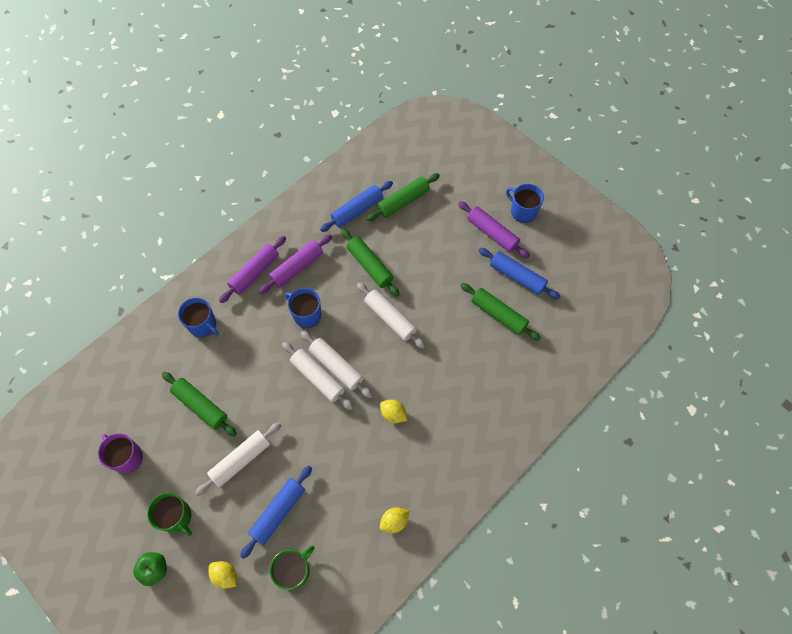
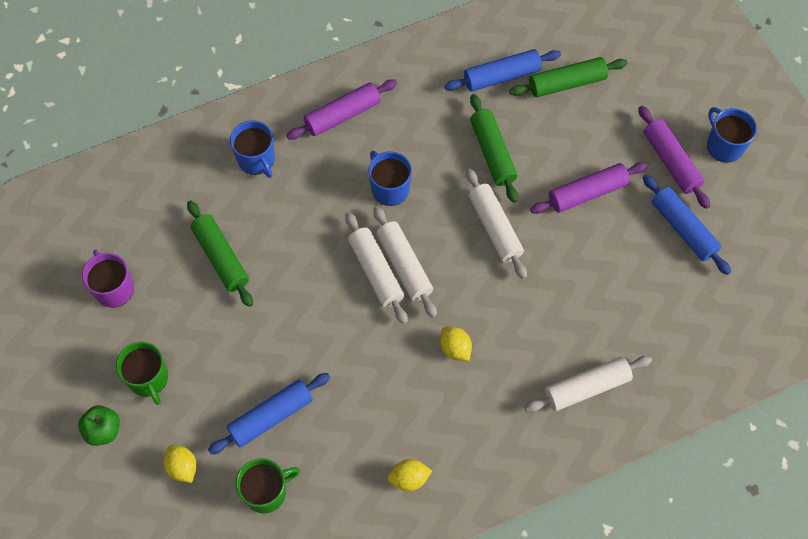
camera: 20 degrees right, 0 degrees up
(241, 460) = (247, 339): white rolling pin -> white rolling pin (587, 388)
(297, 267) = (398, 125): purple rolling pin -> purple rolling pin (587, 193)
(498, 315) = (639, 269): green rolling pin -> none

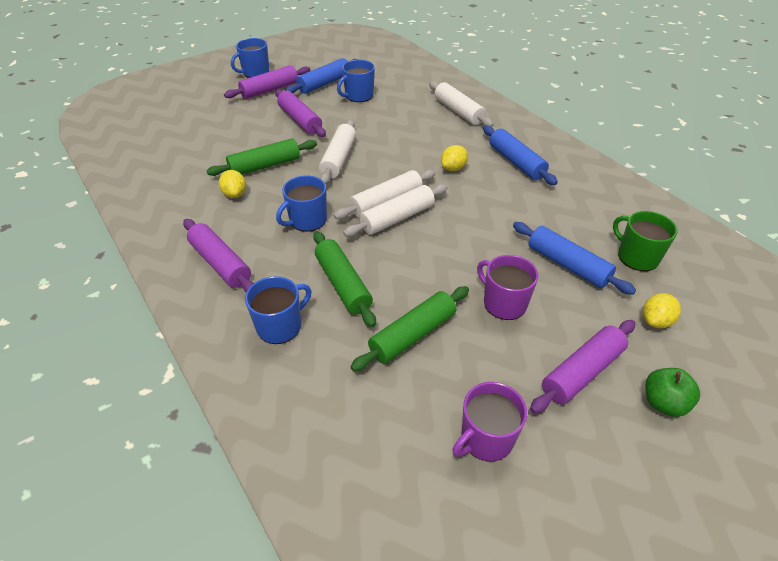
camera: 100 degrees left, 20 degrees down
(148, 379) = (581, 372): green mug -> purple rolling pin
(237, 340) = (503, 303): none -> purple mug
(409, 478) = (571, 179): yellow lemon -> yellow lemon (235, 194)
(495, 228) = (338, 159): white rolling pin -> white rolling pin turned 45 degrees counterclockwise
(501, 76) = (183, 168): blue rolling pin -> blue rolling pin (516, 162)
(567, 83) = (194, 135): green rolling pin -> green rolling pin (343, 284)
(644, 267) = (358, 96): none -> blue mug

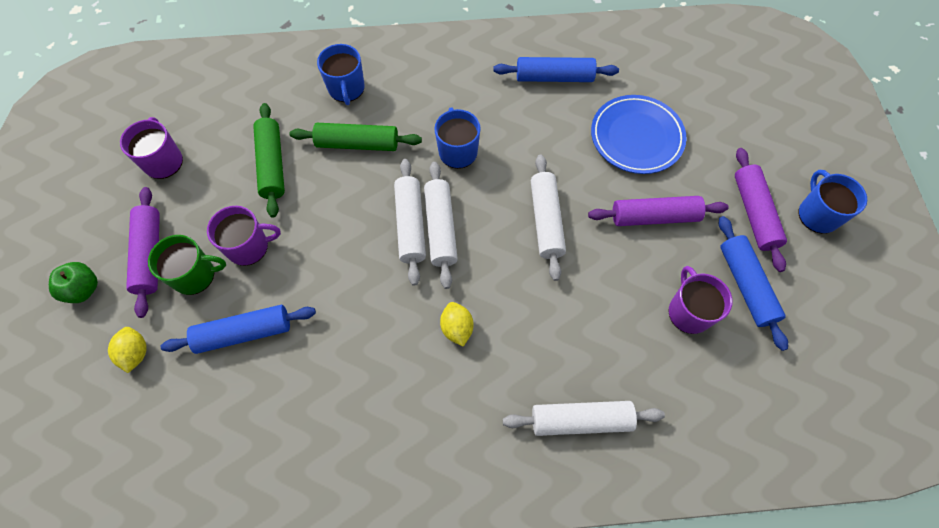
camera: 120 degrees right, 20 degrees up
(220, 263) = (442, 73): purple rolling pin -> none
(234, 142) = (636, 137): none -> blue plate
(235, 194) = (536, 110): yellow lemon -> none
(265, 166) = (571, 149): green rolling pin -> none
(338, 159) = (546, 221): white rolling pin -> white rolling pin turned 45 degrees clockwise
(358, 96) = (689, 311): blue mug -> purple mug
(516, 162) = (424, 410): blue rolling pin -> blue rolling pin (554, 77)
(636, 256) = (202, 409): green mug -> green mug (195, 275)

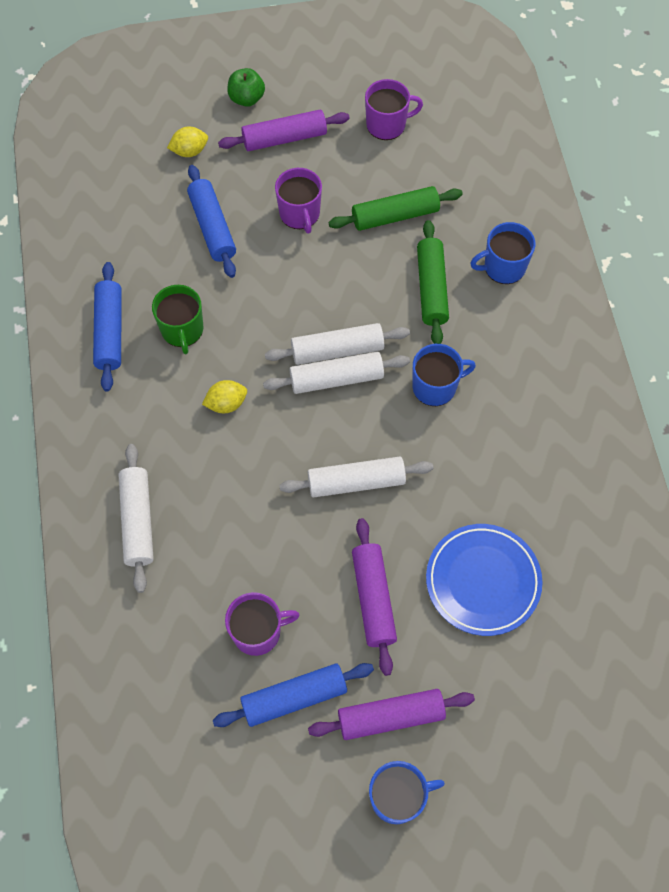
camera: 85 degrees right, 0 degrees up
(195, 275) = (266, 177): green mug -> green mug (182, 330)
(554, 77) = (559, 484): blue rolling pin -> blue rolling pin (110, 331)

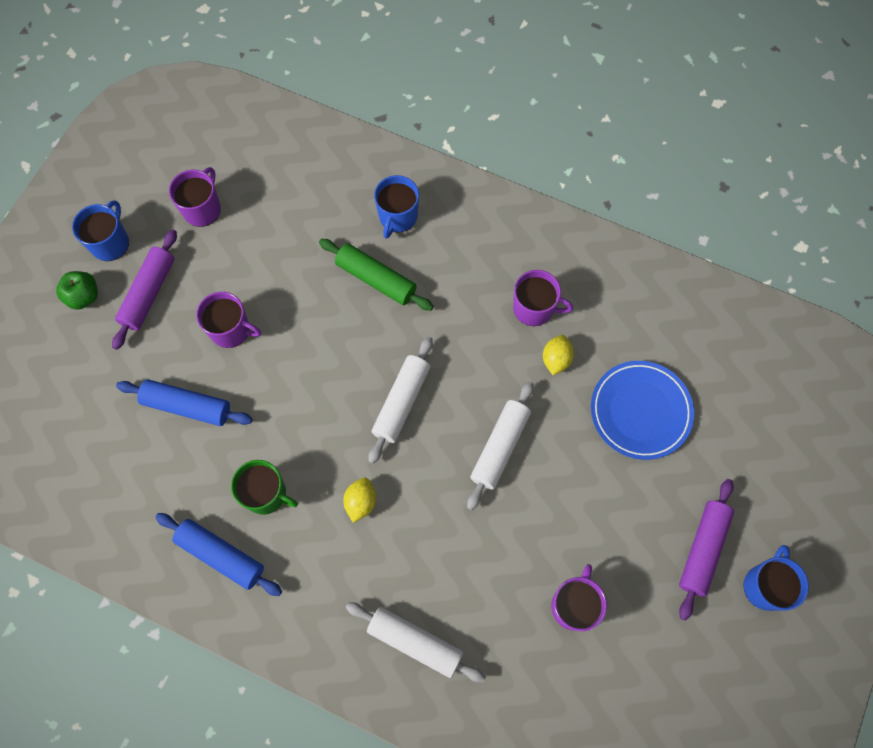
camera: 55 degrees left, 5 degrees up
(189, 151) = (96, 376): yellow lemon -> yellow lemon (556, 359)
(294, 697) = (644, 612): blue rolling pin -> none
(337, 350) = (377, 385): white rolling pin -> none
(373, 599) = (603, 499): purple rolling pin -> none
(395, 216) = (291, 260): green rolling pin -> none
(435, 386) = (461, 335): blue mug -> blue mug (110, 242)
(509, 429) = (534, 308): none -> purple mug

